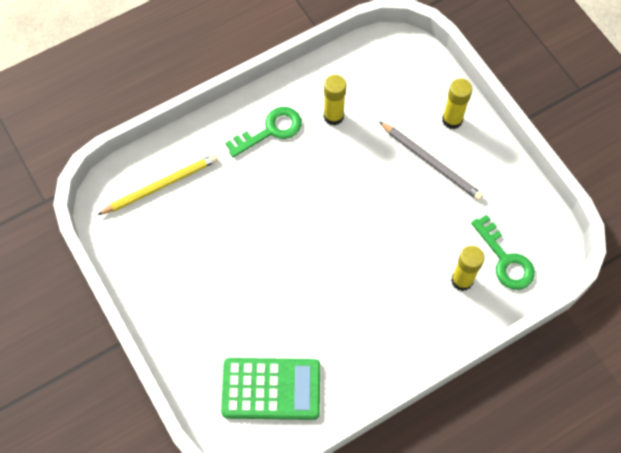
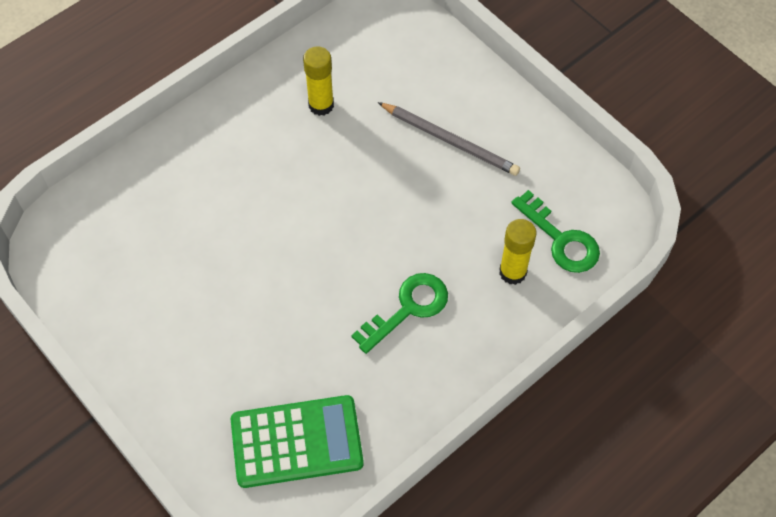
camera: 10 degrees left, 5 degrees down
(161, 185) = (117, 218): yellow pencil -> none
(270, 131) = (245, 133): green key -> green key (408, 309)
(452, 120) = (466, 88): yellow glue stick -> none

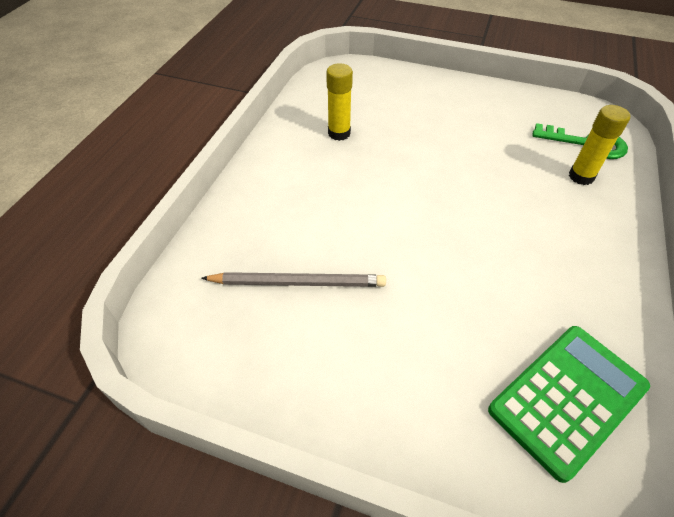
camera: 30 degrees left, 10 degrees down
(408, 309) = (538, 235): green key -> none
(450, 141) = (452, 119): grey pencil -> grey pencil (298, 282)

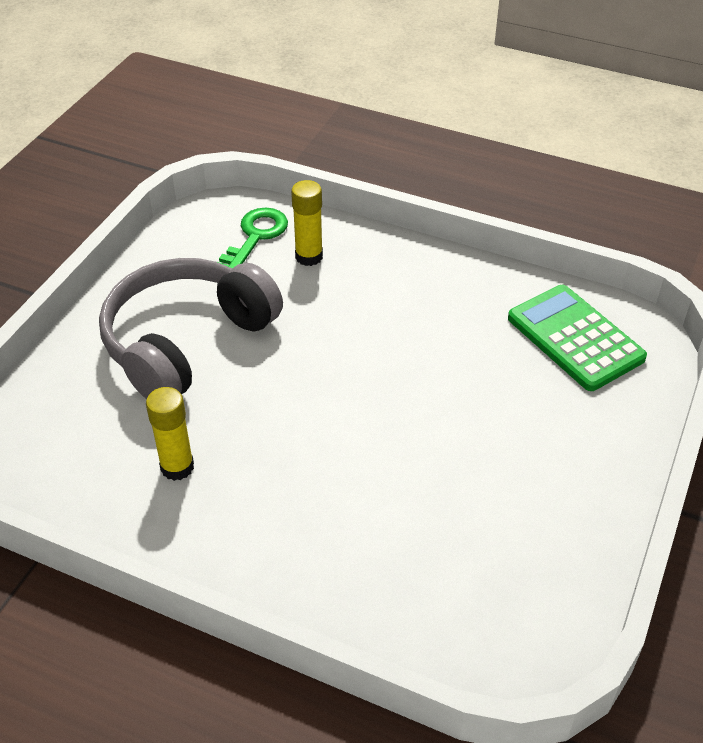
camera: 85 degrees left, 5 degrees down
(298, 282) = (447, 526): grey pencil -> none
(453, 123) = (186, 342): none -> grey headphones

